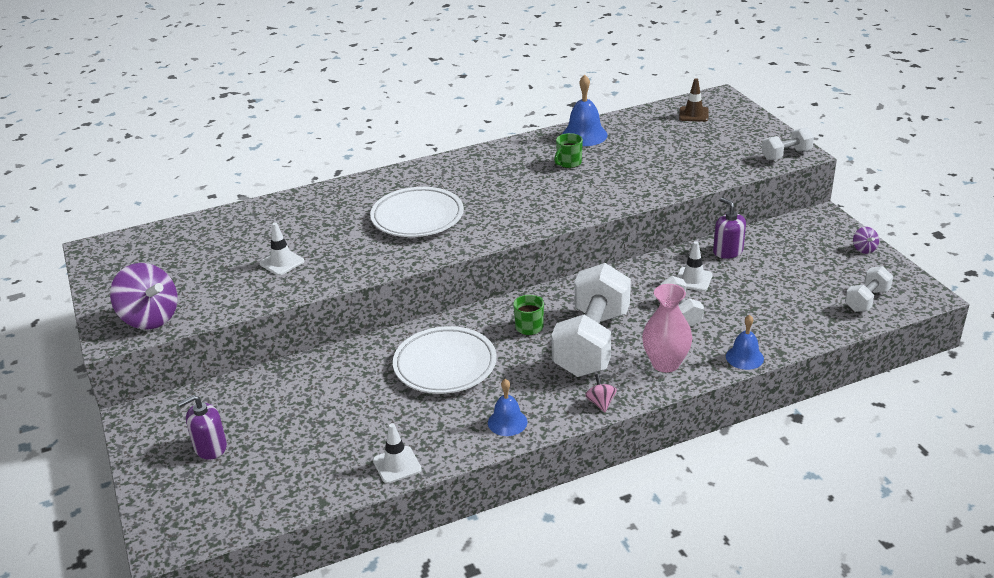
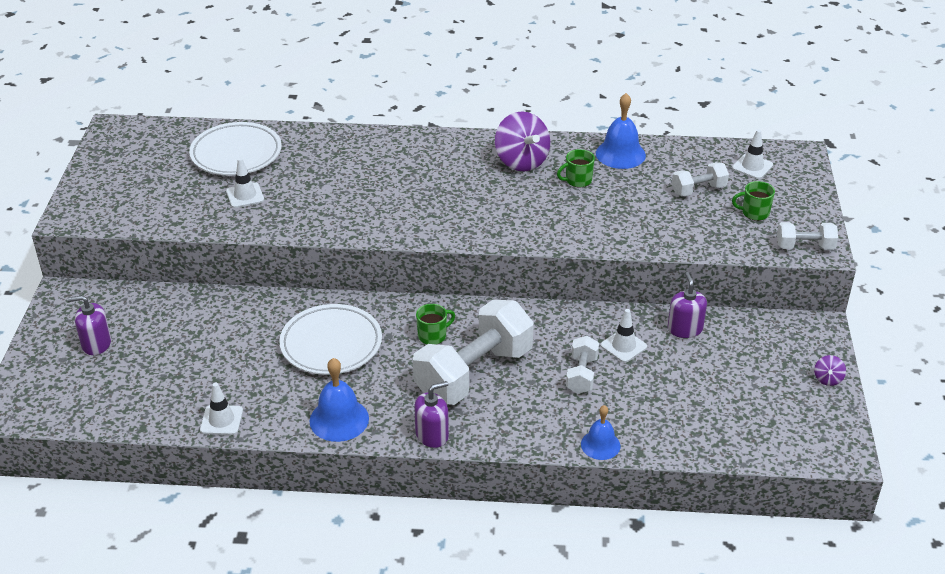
camera: 25 degrees right, 5 degrees up
(150, 318) = (106, 211): purple spinning top -> purple spinning top (521, 161)
(417, 217) = (392, 191): white plate -> white plate (236, 154)
(507, 422) = (339, 419): blue bell -> blue bell, size x1.53
(600, 403) = (432, 435): pink spinning top -> purple soap dispenser
(665, 363) = (522, 421): pink vase -> none
(693, 114) = (752, 166): brown traffic cone -> white traffic cone
(727, 144) = (754, 213): none -> green mug
(867, 300) = (777, 435): white dumbbell -> white dumbbell (698, 190)

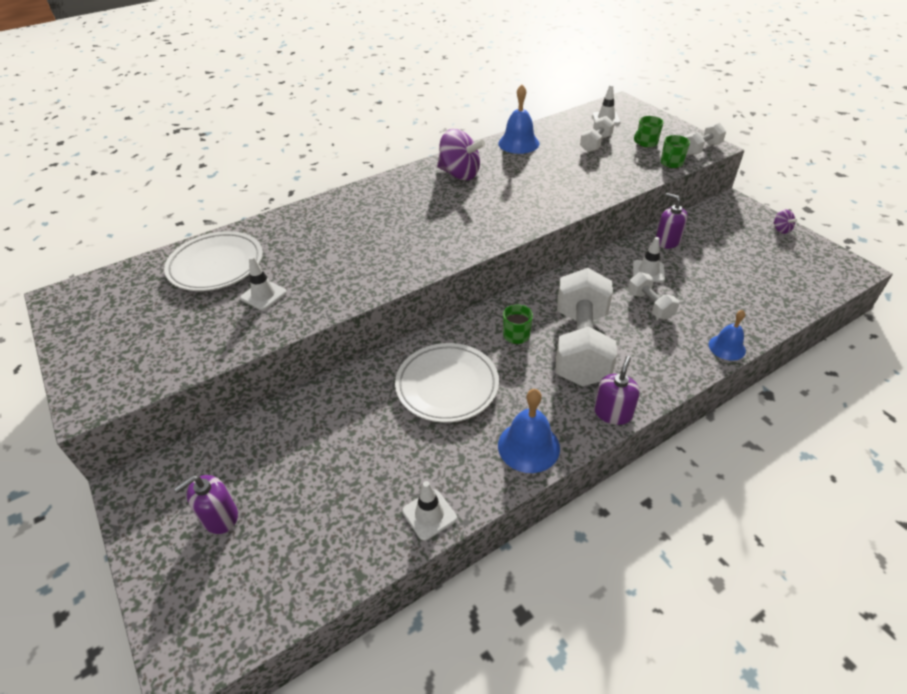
camera: 35 degrees left, 5 degrees up
(577, 180) = (514, 170): green mug -> green mug (671, 163)

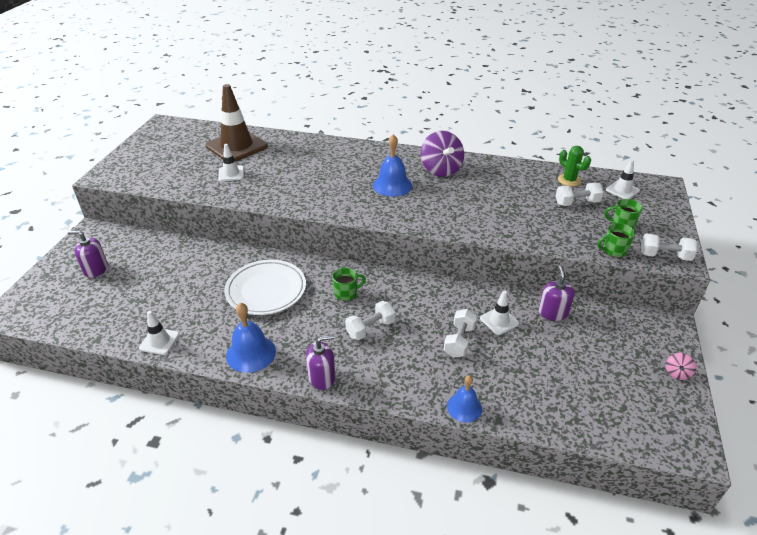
camera: 45 degrees right, 5 degrees down
(216, 266) = (237, 146): white plate -> brown traffic cone
(518, 143) = (518, 172): blue bell -> blue bell (392, 185)
(563, 130) = (569, 180): none -> green cactus
(580, 346) = (370, 328): white dumbbell -> white dumbbell, size x0.47
(781, 229) = (677, 373): purple spinning top -> pink spinning top

